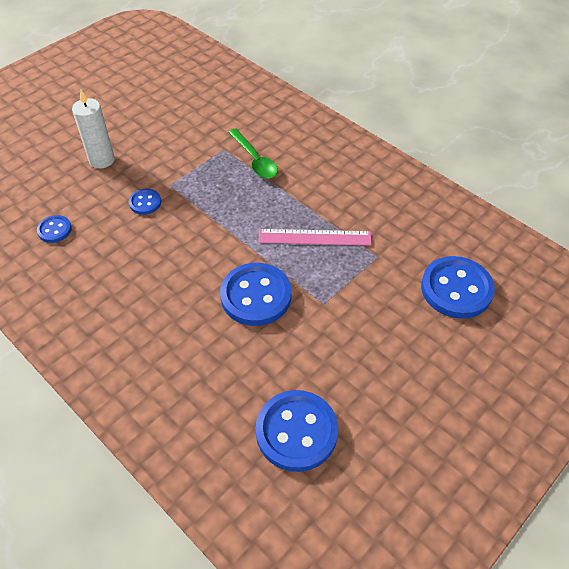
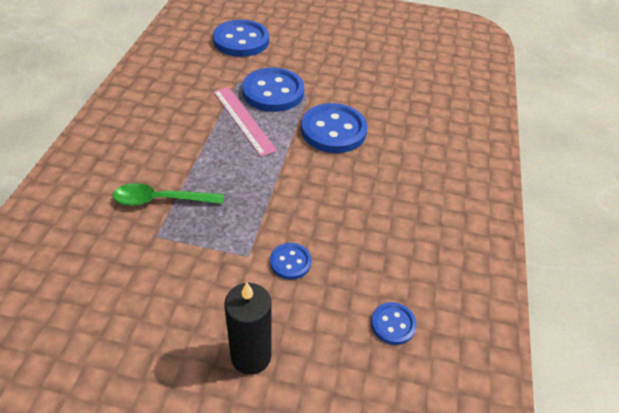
camera: 125 degrees left, 5 degrees down
(102, 160) = (251, 356): white candle -> black candle
(255, 160) = (161, 200): green spoon -> green spoon turned 120 degrees counterclockwise
(296, 431) = (415, 75): blue button -> blue button (273, 92)

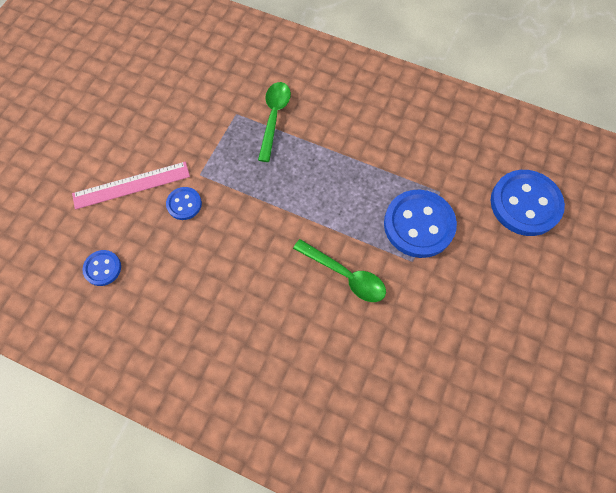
camera: 105 degrees right, 20 degrees up
(243, 120) = (372, 190): pink ruler -> pink ruler (131, 185)
(251, 356) = (112, 166): black candle -> none
(333, 130) = (345, 275): blue button -> green spoon

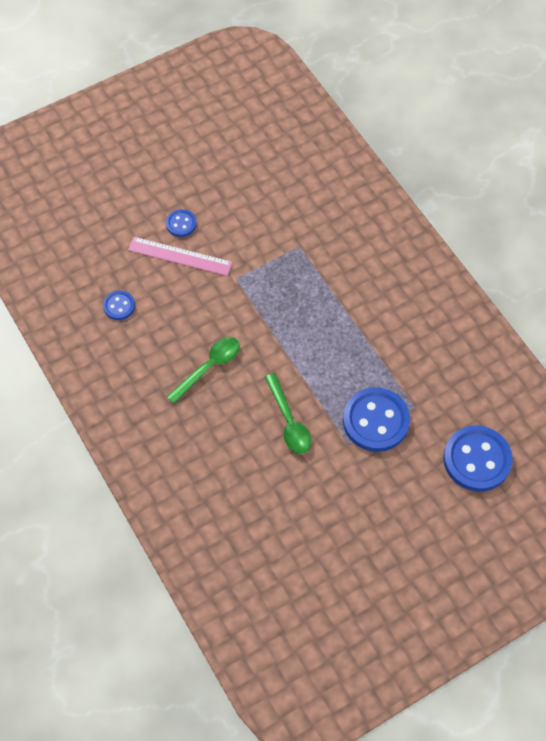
camera: 35 degrees right, 5 degrees down
(184, 204) = (208, 294): blue button -> blue button (181, 224)
(274, 117) = (327, 267): green spoon -> green spoon (209, 367)

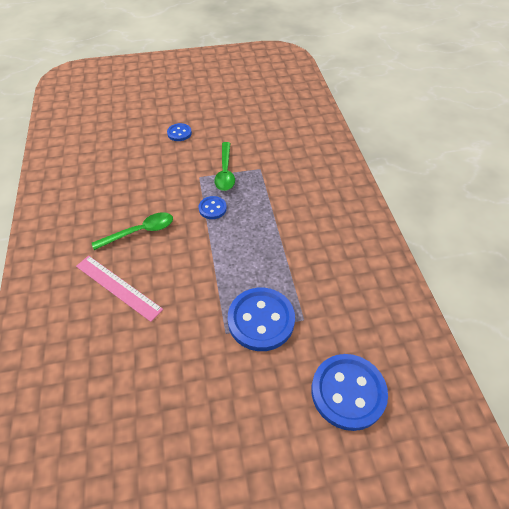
camera: 20 degrees right, 10 degrees down
(119, 306) = (101, 171): blue button -> blue button (212, 208)
(180, 256) = (166, 152): pink ruler -> pink ruler (118, 287)
(289, 421) = (181, 295): green spoon -> green spoon (225, 172)

